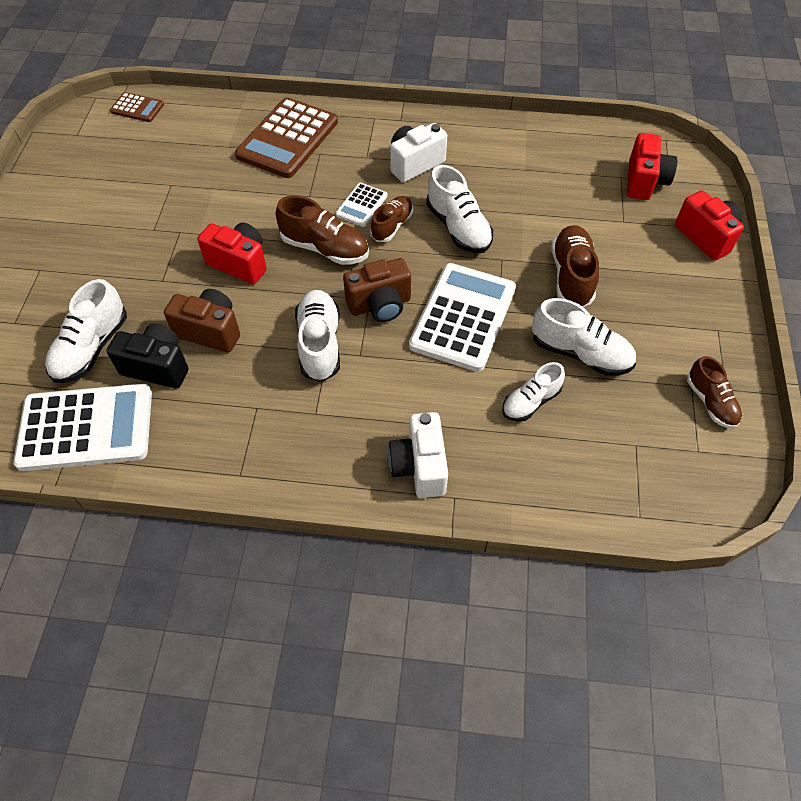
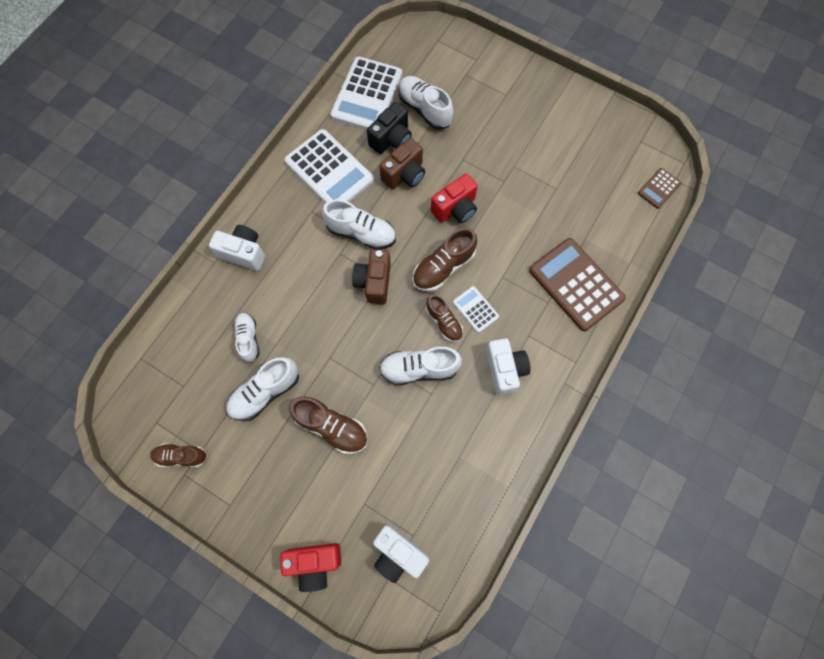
camera: 115 degrees right, 15 degrees up
(463, 317) = (335, 331): white calculator -> white calculator (329, 171)
(644, 181) = (398, 553): red camera -> white camera

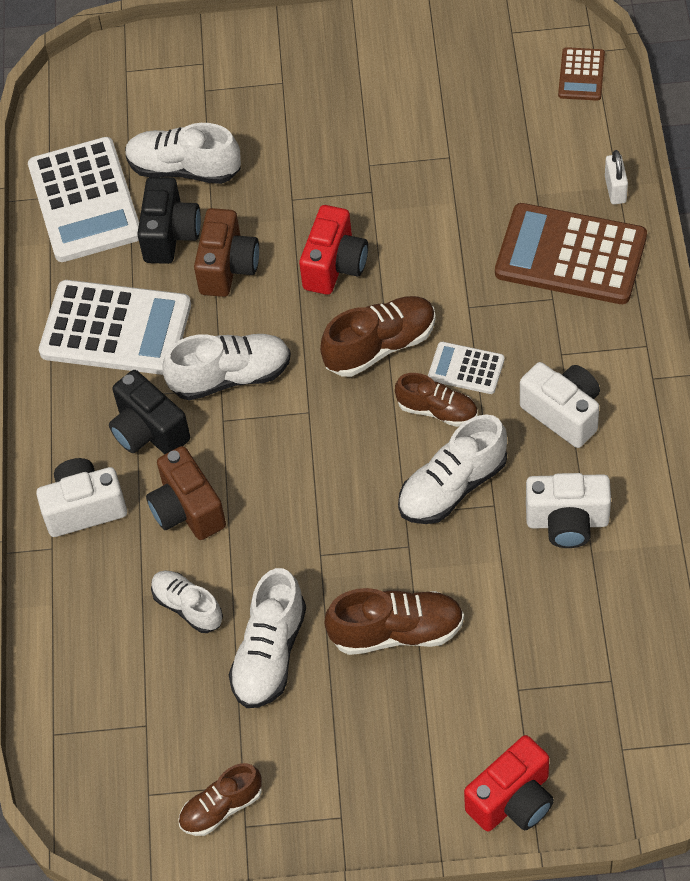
camera: 30 degrees left, 15 degrees down
(302, 234) = (149, 431): none -> black camera
(374, 282) = (301, 425): brown camera -> brown camera (187, 510)
(398, 553) = (609, 713): white camera -> white camera (567, 522)
(443, 267) = (380, 346): brown shoe -> brown shoe turned 135 degrees counterclockwise
(627, 264) = (615, 189): none -> white padlock

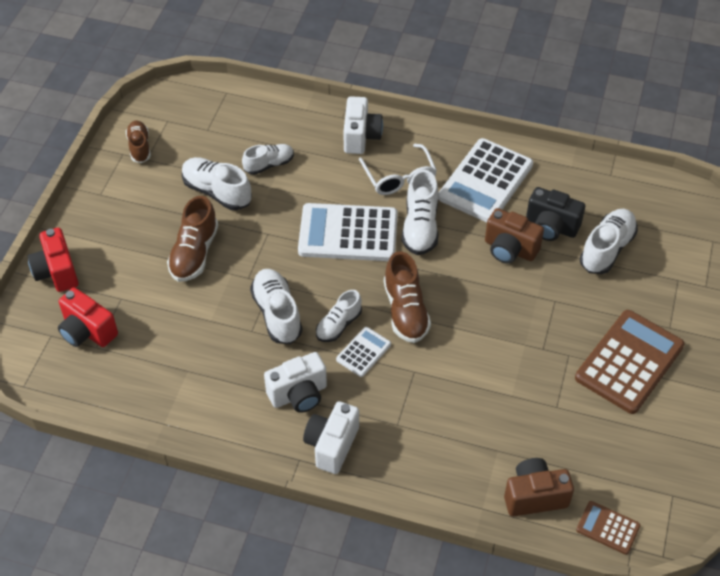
camera: 105 degrees right, 5 degrees down
(85, 201) = (599, 191): white calculator -> white calculator (348, 233)
(149, 431) = (399, 178): black camera -> white glasses
(187, 510) = (334, 181): brown camera -> brown camera (534, 496)
(335, 266) = (485, 307): red camera -> red camera (87, 331)
(437, 410) = (338, 325): brown shoe -> white shoe
(567, 522) = (216, 365): white camera -> white camera (332, 445)
(570, 255) = (430, 450): brown calculator -> brown calculator (629, 362)
(615, 189) = (479, 505): white padlock -> none

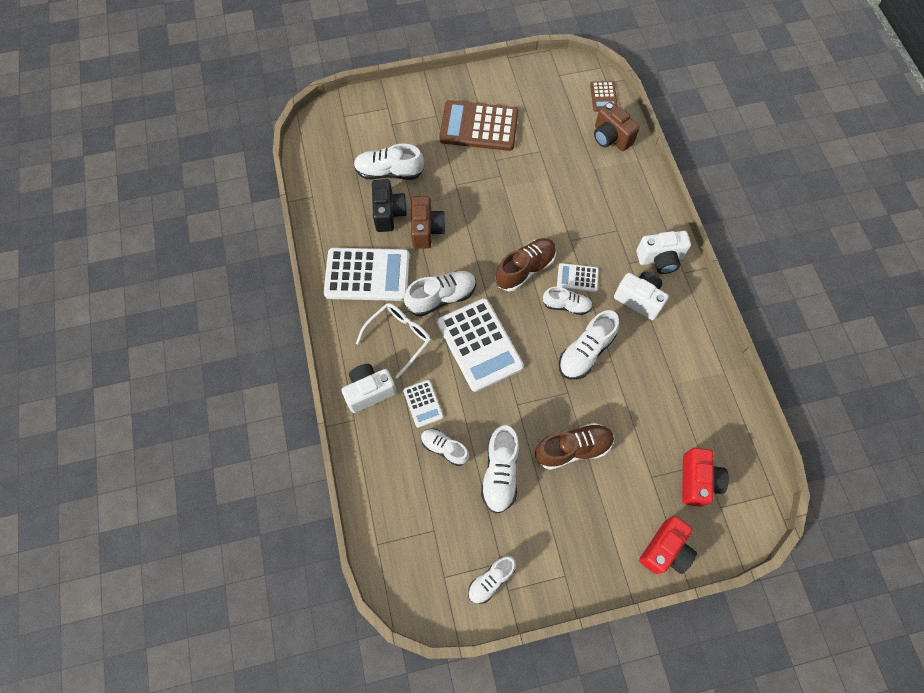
camera: 120 degrees left, 15 degrees up
(139, 147) = (491, 580): brown shoe -> white shoe
(321, 167) = (423, 403): none -> white calculator

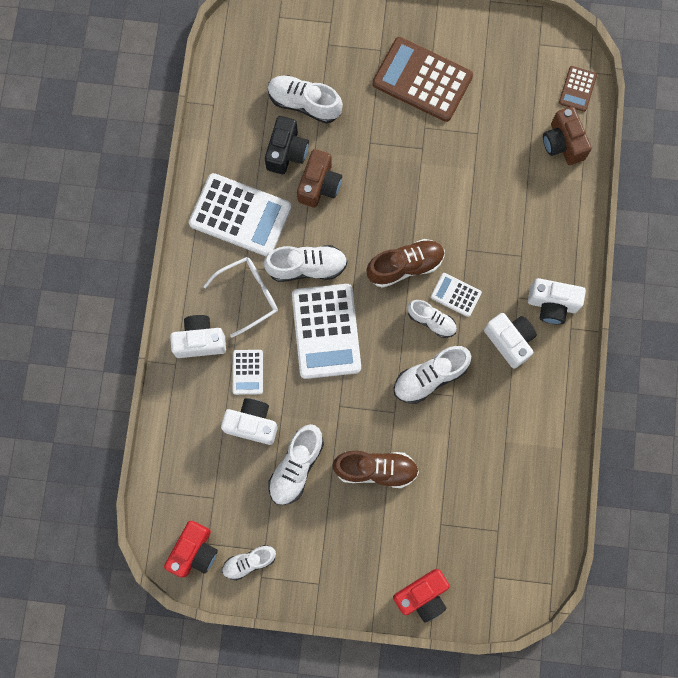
camera: 20 degrees right, 10 degrees up
(444, 448) = (252, 424): white shoe -> white camera
(697, 481) = (483, 544): red camera -> red camera (194, 551)

